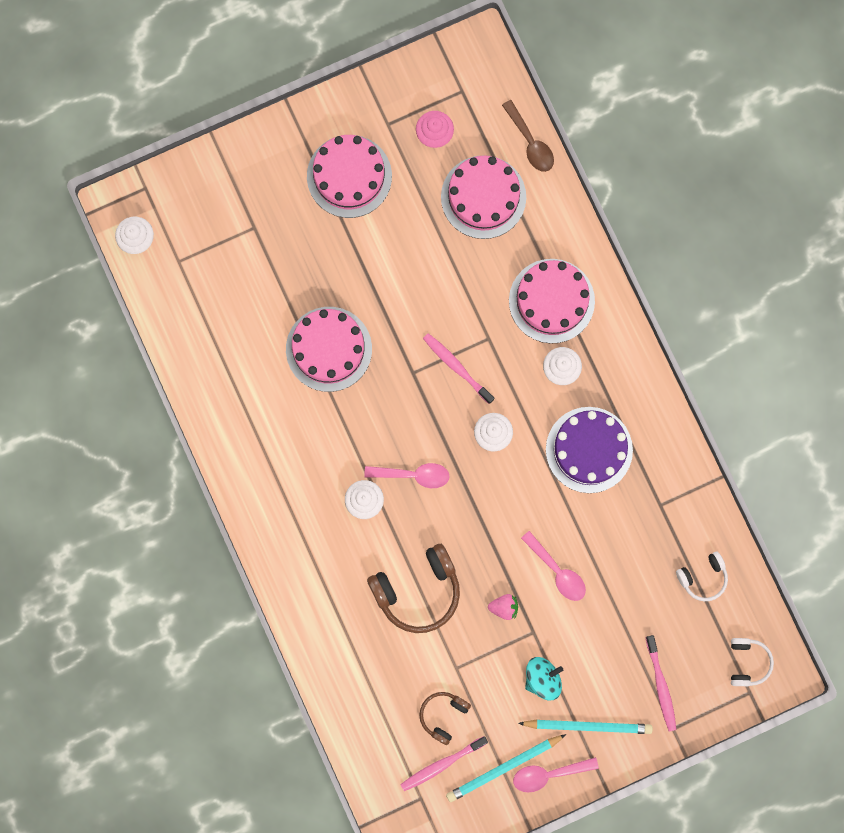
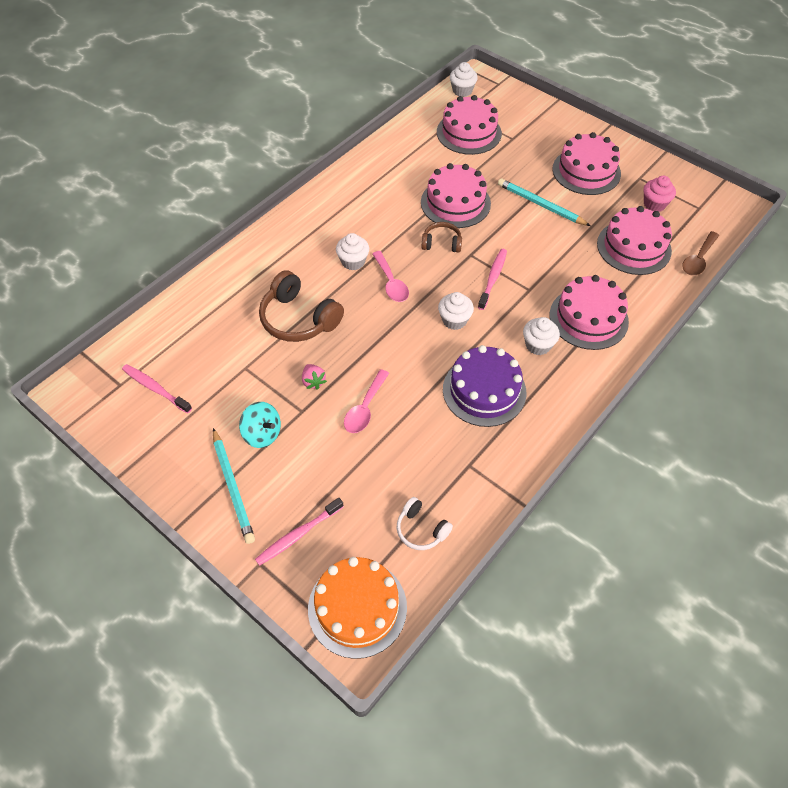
camera: 65 degrees right, 25 degrees down
(219, 273) = (469, 132): none -> pink cake
(443, 715) = (199, 374): brown headphones -> brown headphones (441, 243)
(504, 768) = (168, 435): turquoise pencil -> turquoise pencil (541, 205)
(548, 774) = (174, 472): pink spoon -> none
(747, 662) = (357, 607): white headphones -> orange cake

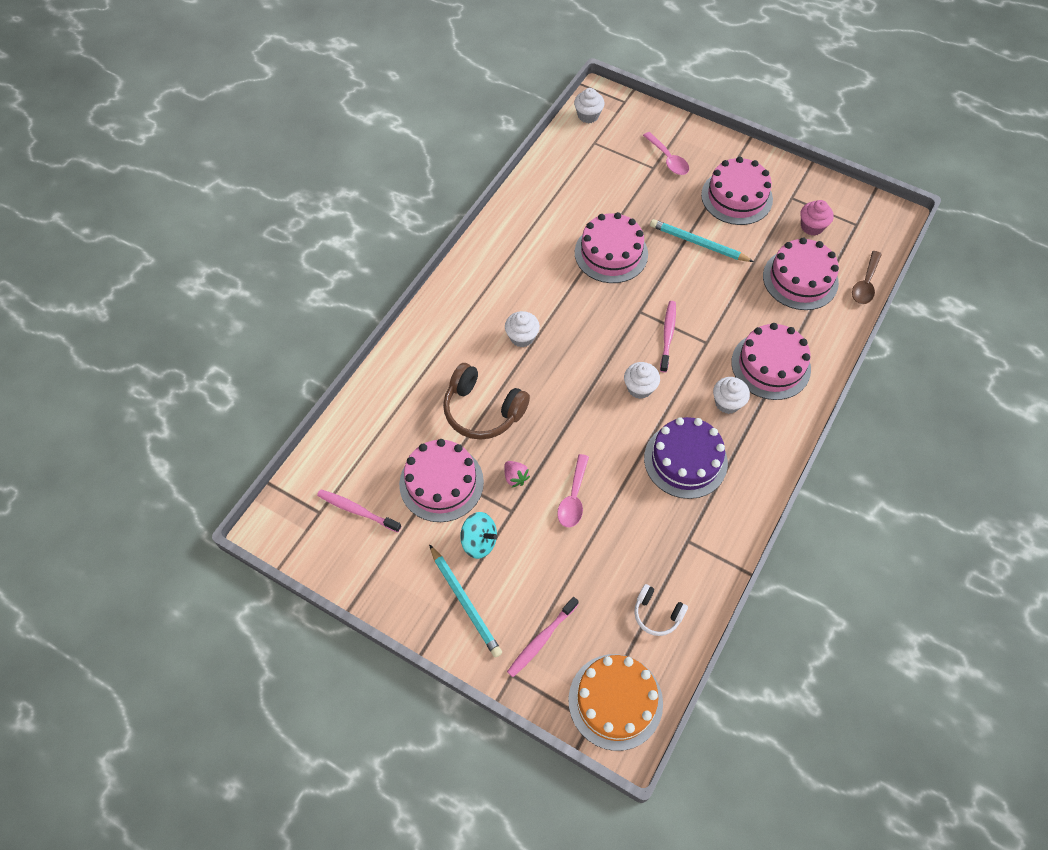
camera: 10 degrees left, 5 degrees up
(391, 283) = (566, 355): pink spoon -> pink spoon (668, 159)
(441, 243) = (607, 302): brown headphones -> none
(469, 132) = (606, 167): pink cake -> pink cake (441, 483)

